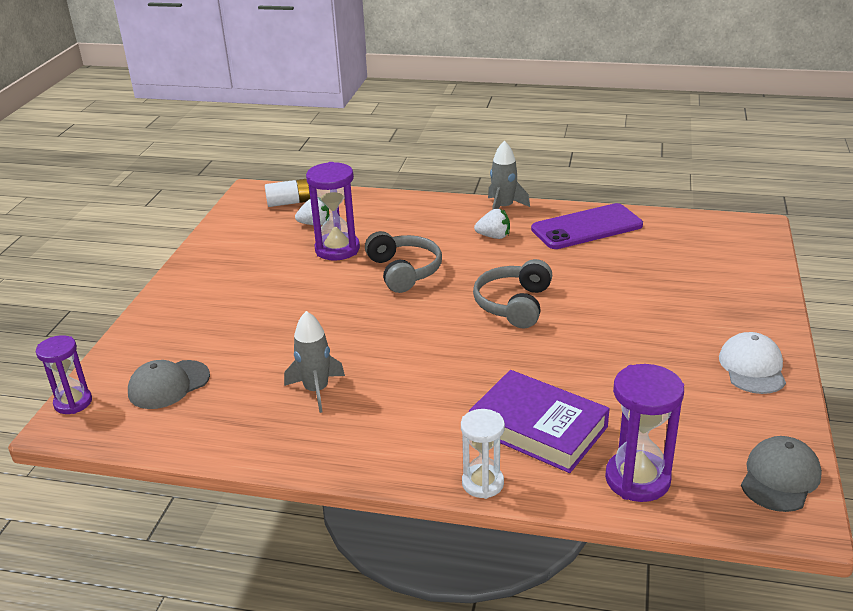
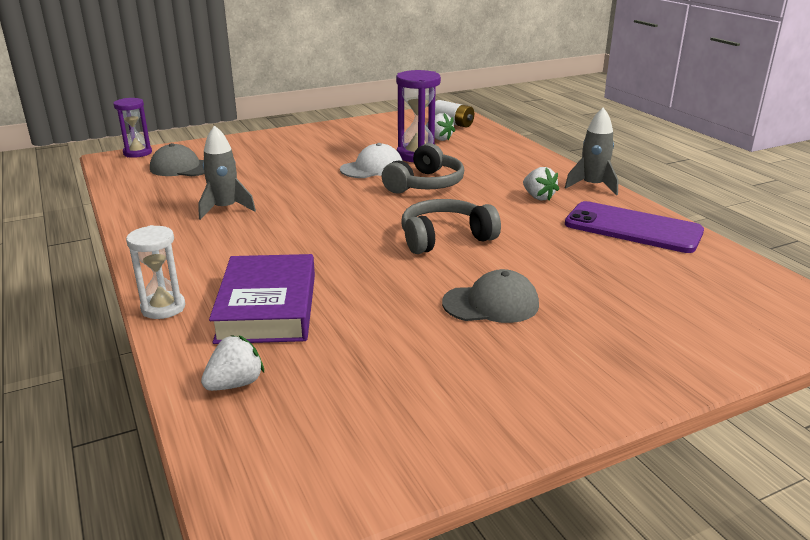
camera: 50 degrees right, 5 degrees down
(637, 479) = (235, 384): purple hourglass -> white strawberry
(752, 367) = (524, 398): white cap -> white cap (372, 168)
(780, 477) = (324, 482): grey cap -> grey cap (491, 304)

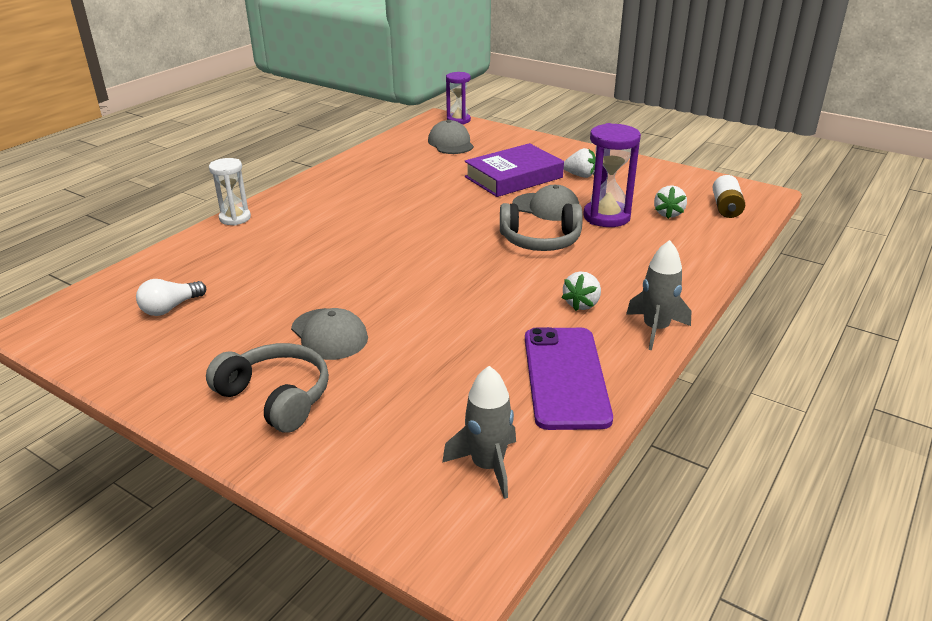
camera: 60 degrees right, 5 degrees up
(225, 209) = (395, 183): grey rocket -> grey rocket (487, 466)
(235, 384) = (160, 272): white strawberry -> white strawberry (580, 176)
(267, 307) = (259, 249): purple book -> purple book (513, 177)
(339, 389) = (171, 308): none -> white light bulb
(372, 168) = (546, 207): white cap -> grey cap
(445, 238) = (433, 282): grey headphones -> grey headphones (276, 397)

